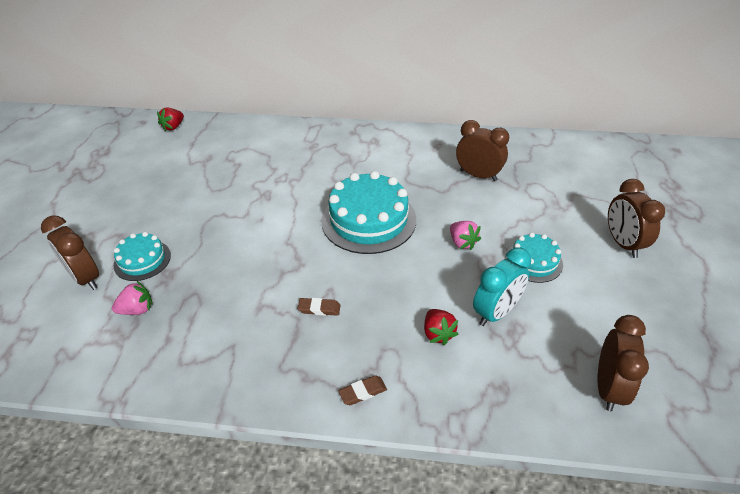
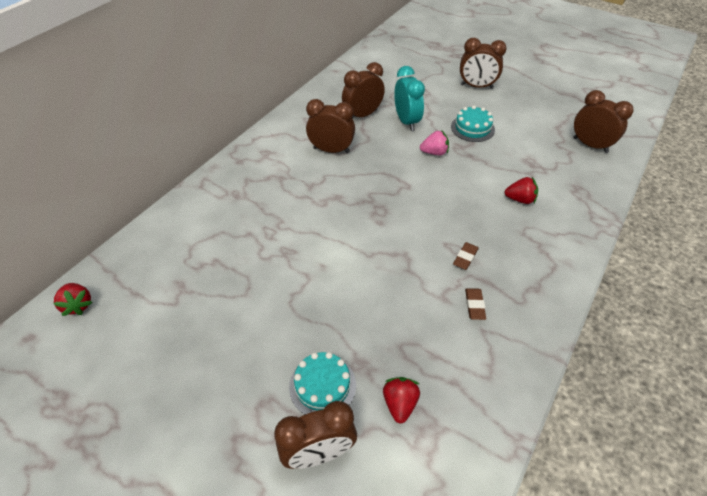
camera: 65 degrees left, 5 degrees up
(137, 309) = (400, 403): pink strawberry -> red strawberry
(363, 392) = (560, 258): brown eraser -> brown eraser (474, 305)
(368, 220) = (374, 193): turquoise cake -> none
(407, 174) = (331, 150): none -> brown clock
(496, 312) = (512, 164): turquoise clock -> turquoise clock (406, 121)

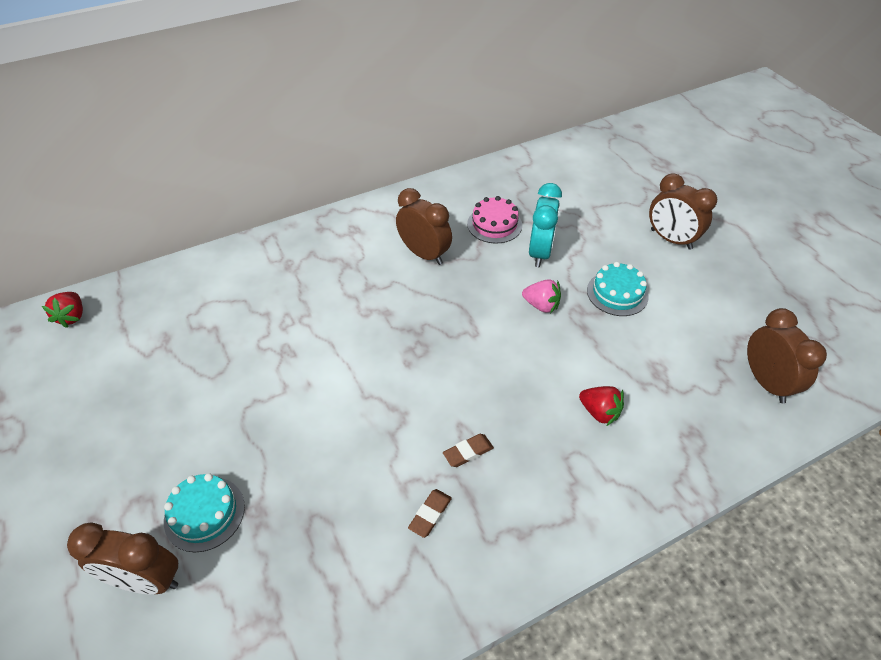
camera: 30 degrees right, 0 degrees up
(362, 115) = (494, 224): brown clock -> pink cake
(400, 403) = (259, 577): red strawberry -> none

